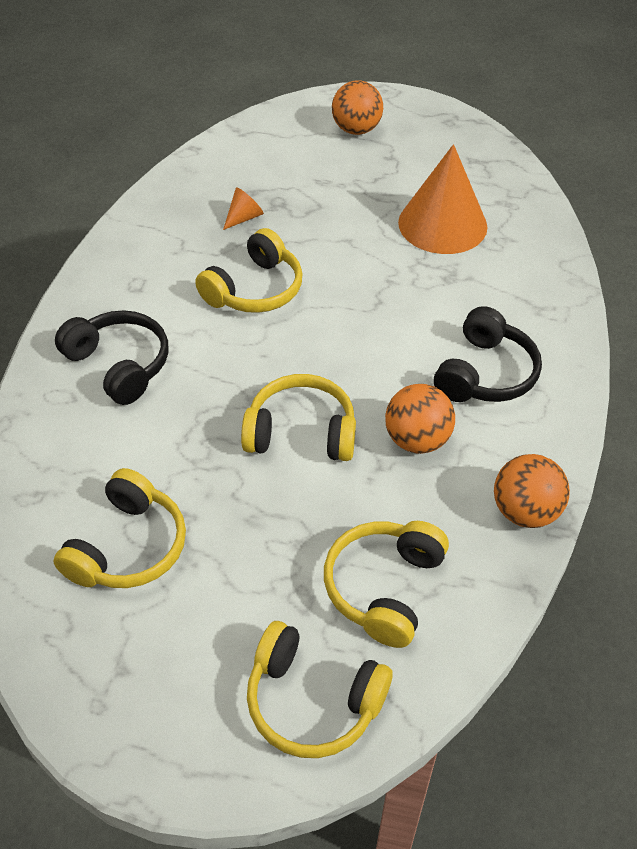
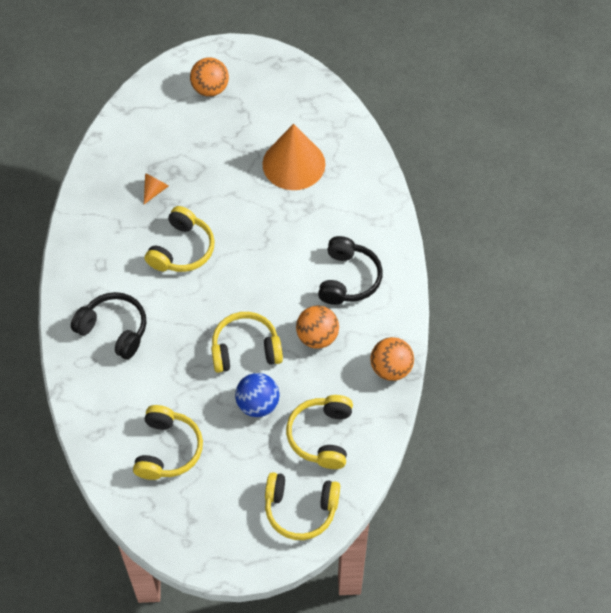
camera: 15 degrees left, 10 degrees up
(294, 514) = (258, 404): none -> blue ball

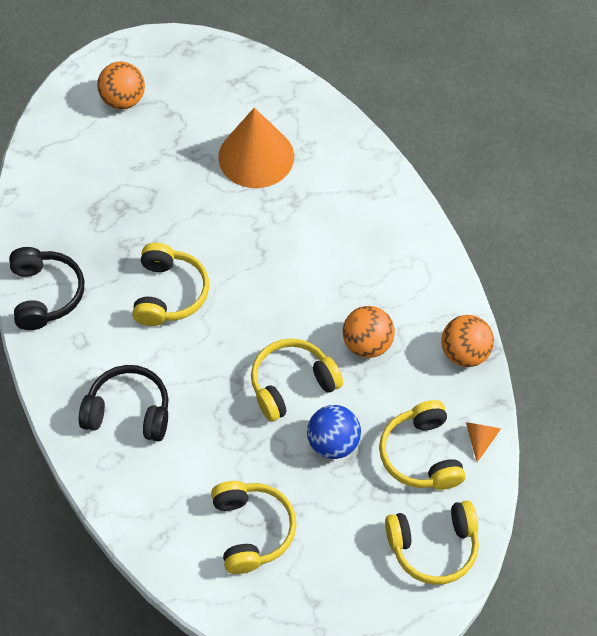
camera: 20 degrees left, 0 degrees up
(154, 190) = (108, 235): orange cone -> orange cone (480, 439)
(348, 279) = (373, 267): black headphones -> black headphones (45, 294)

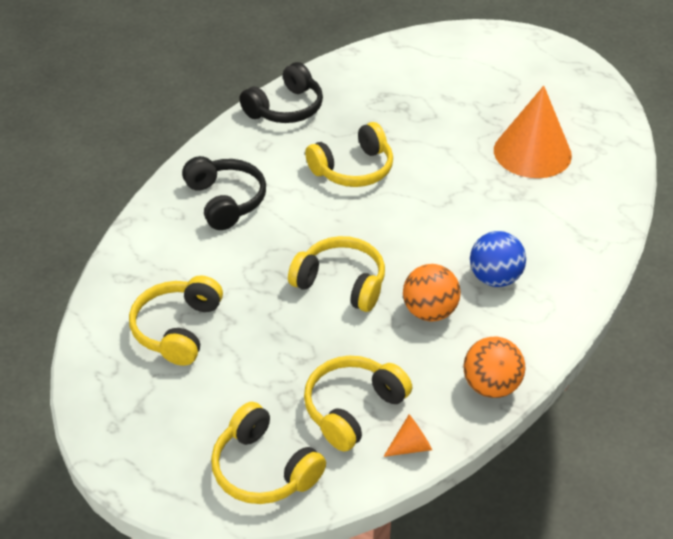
camera: 55 degrees right, 15 degrees down
(123, 99) = (495, 61): orange ball -> none
(251, 530) = (178, 329): yellow headphones -> yellow headphones turned 150 degrees clockwise
(333, 443) = (309, 339): blue ball -> blue ball (495, 278)

